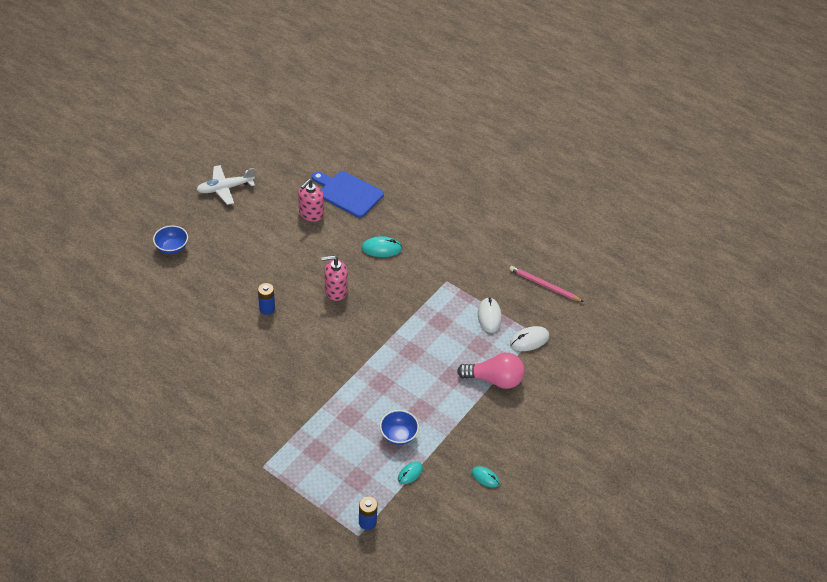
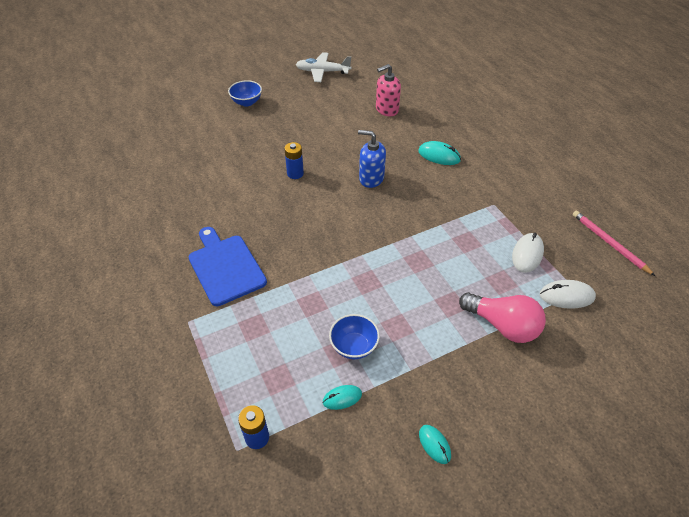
camera: 30 degrees right, 0 degrees up
(335, 291) = (371, 178): pink soap dispenser -> blue soap dispenser
(348, 193) = (431, 102): blue cutting board -> blue cutting board (225, 267)

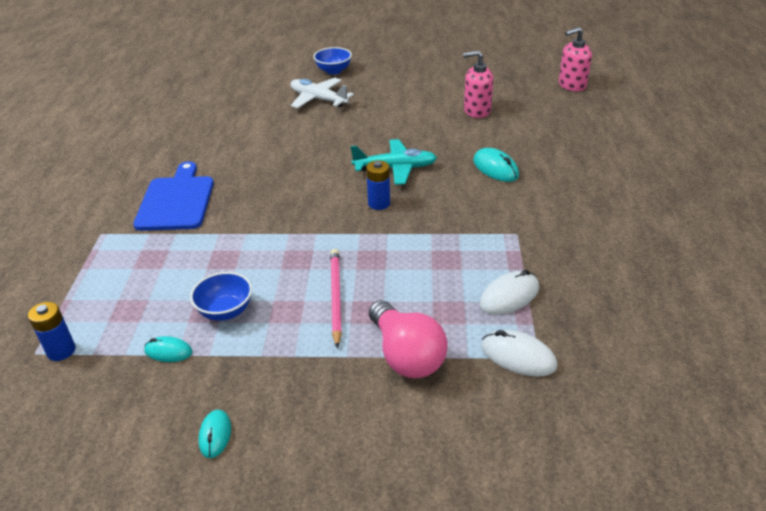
camera: 30 degrees right, 10 degrees down
(295, 173) = (320, 142): blue battery -> blue battery (379, 203)
(322, 72) = (438, 61): white plane -> white plane (318, 99)
(371, 178) = (395, 168): blue soap dispenser -> turquoise plane
(433, 69) = (572, 85): none -> pink soap dispenser
(609, 243) = (635, 322): pink pencil -> pink pencil (335, 297)

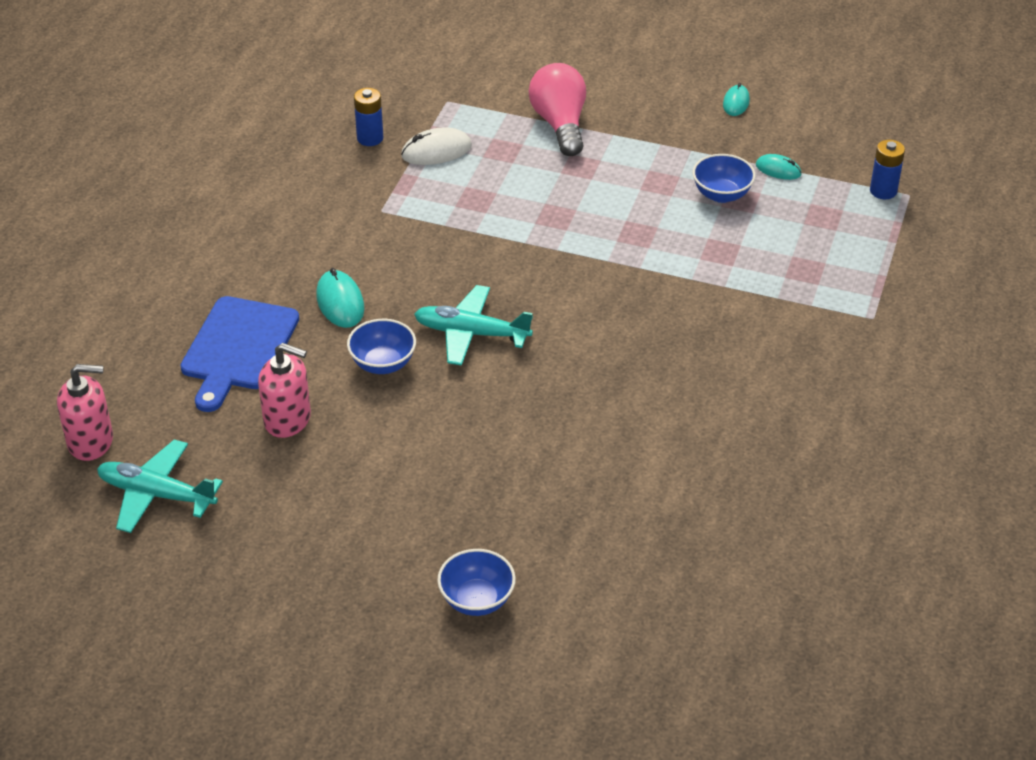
camera: 165 degrees left, 5 degrees up
(176, 201) = (779, 347): blue cutting board -> blue cutting board (238, 348)
(318, 99) = (532, 516): white plane -> none
(335, 297) = (607, 185): pink pencil -> none
(379, 203) = (517, 283): blue battery -> blue battery (370, 138)
(442, 143) = (383, 364): none -> blue bowl
(516, 75) = (156, 494): none -> turquoise plane
(518, 356) = (464, 104): white mouse -> none

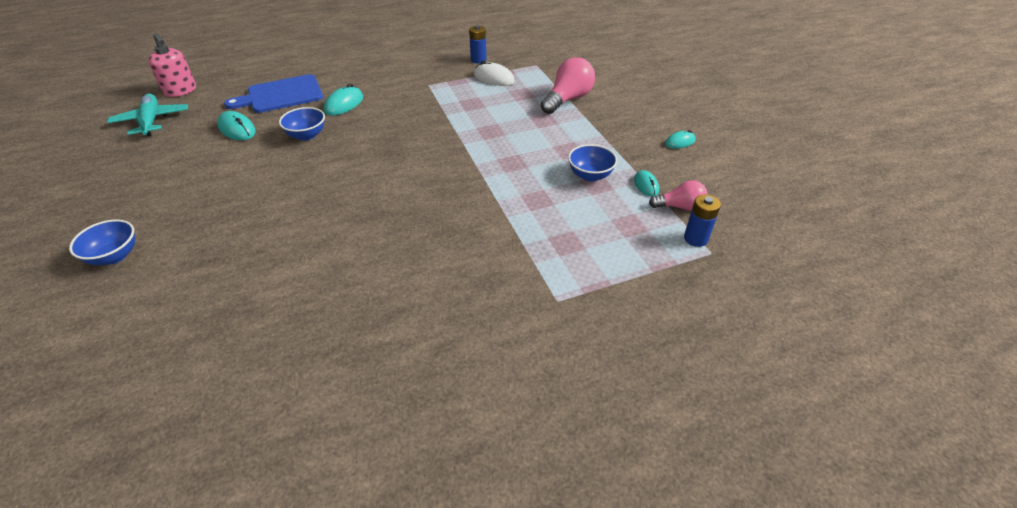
camera: 50 degrees right, 0 degrees up
(288, 419) = (237, 129): pink soap dispenser -> turquoise mouse
(471, 333) = (359, 149): turquoise plane -> none
(832, 171) = (679, 207): none -> pink light bulb

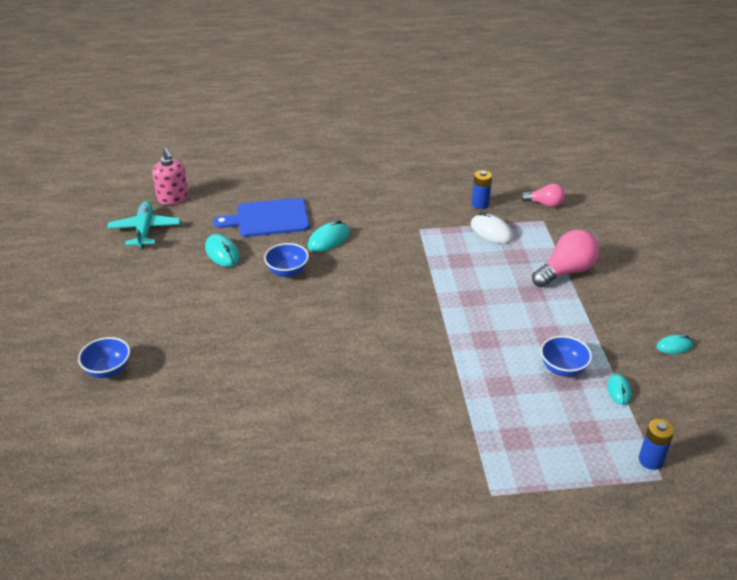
camera: 15 degrees right, 5 degrees down
(679, 207) = (646, 422): pink light bulb -> pink light bulb (544, 204)

